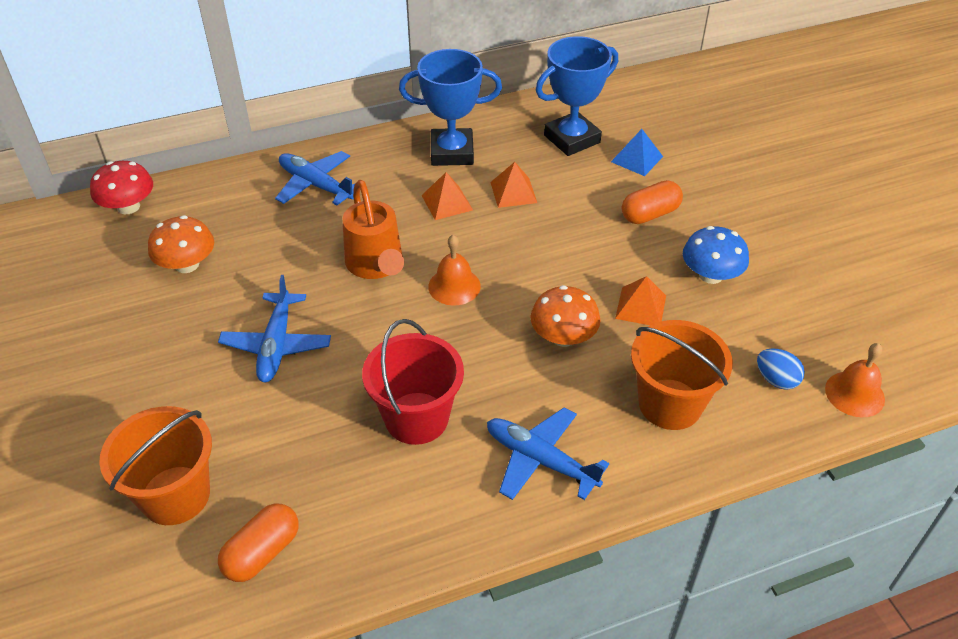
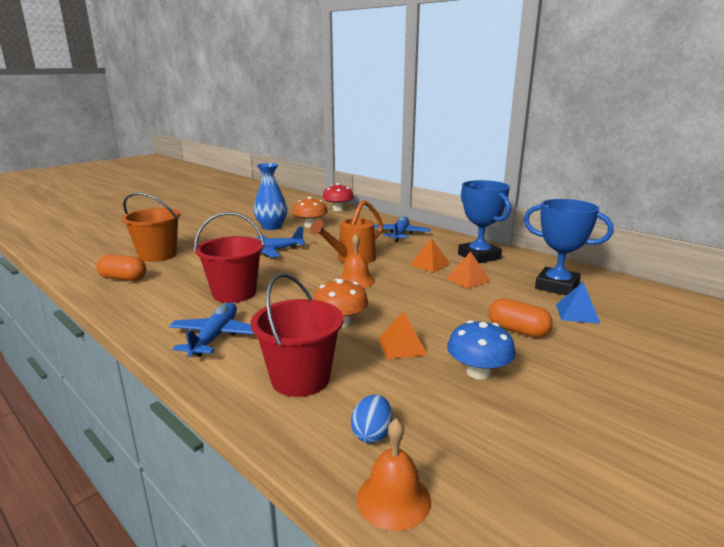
camera: 65 degrees right, 25 degrees down
(149, 314) = (271, 227): none -> blue vase
(670, 404) = (300, 379): orange bucket -> red bucket

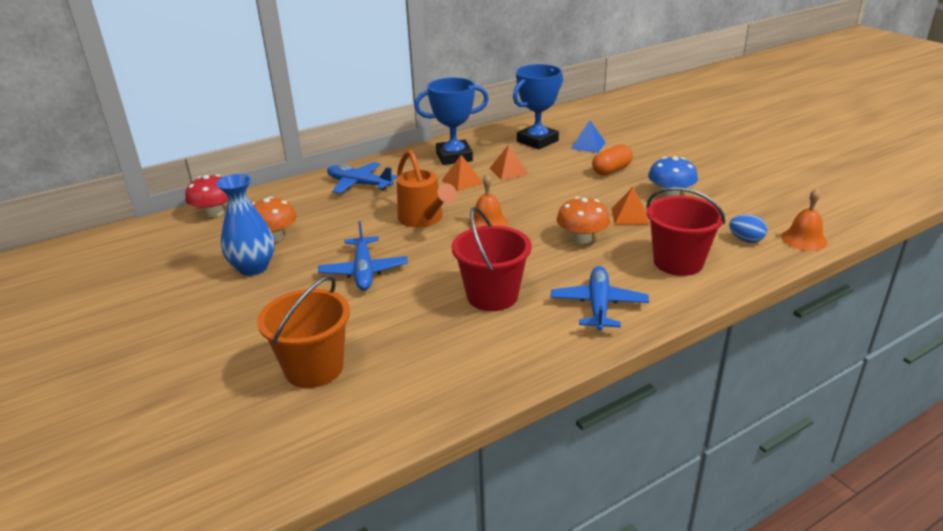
camera: 75 degrees left, 10 degrees up
(123, 278) = (401, 391): orange capsule -> none
(215, 337) = (598, 305): blue plane -> blue plane turned 75 degrees clockwise

